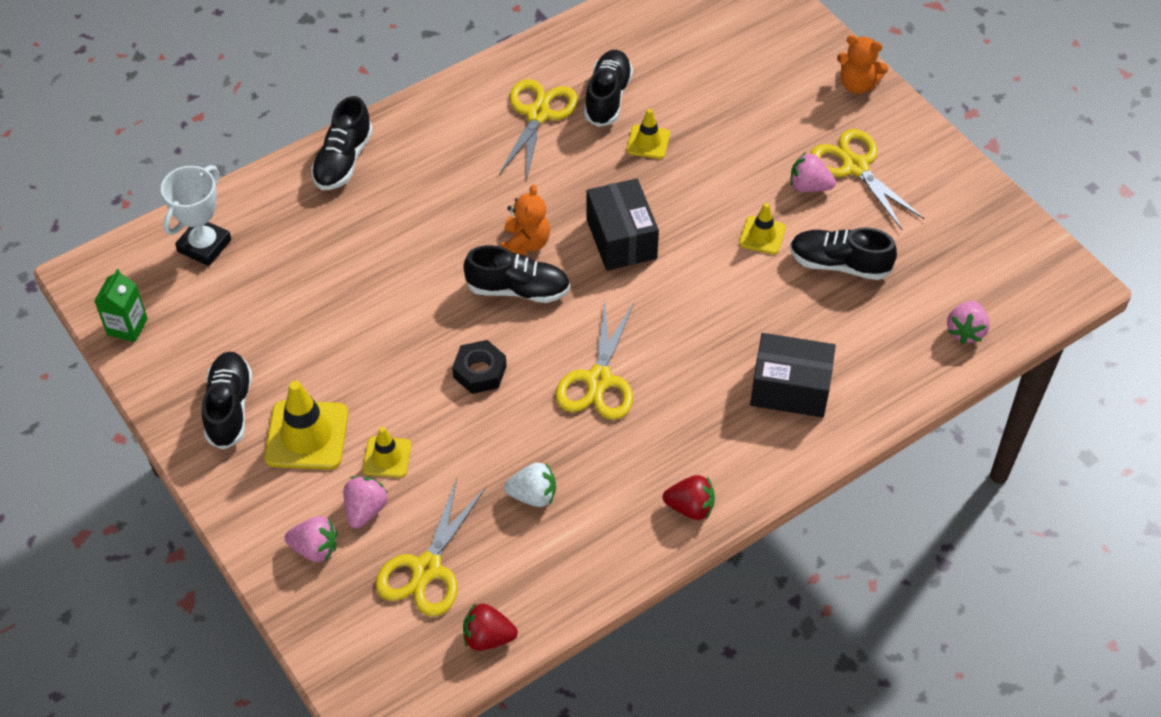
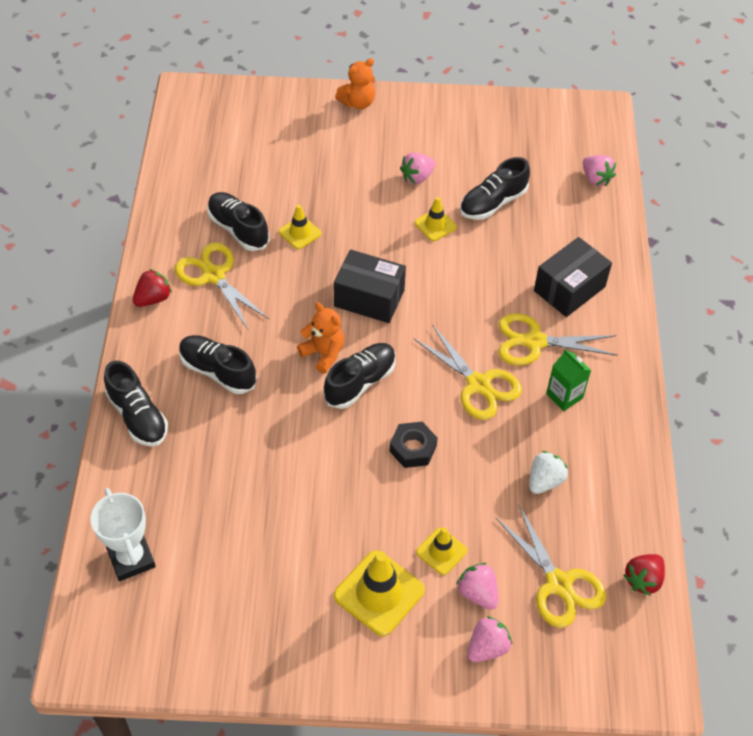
camera: 55 degrees left, 0 degrees up
(127, 327) = (162, 662): green carton -> green carton (564, 396)
(229, 408) = (309, 632): black shoe -> black shoe (218, 371)
(690, 507) = (622, 398): red strawberry -> red strawberry (153, 298)
(855, 167) = (423, 146): yellow scissors -> yellow scissors (534, 342)

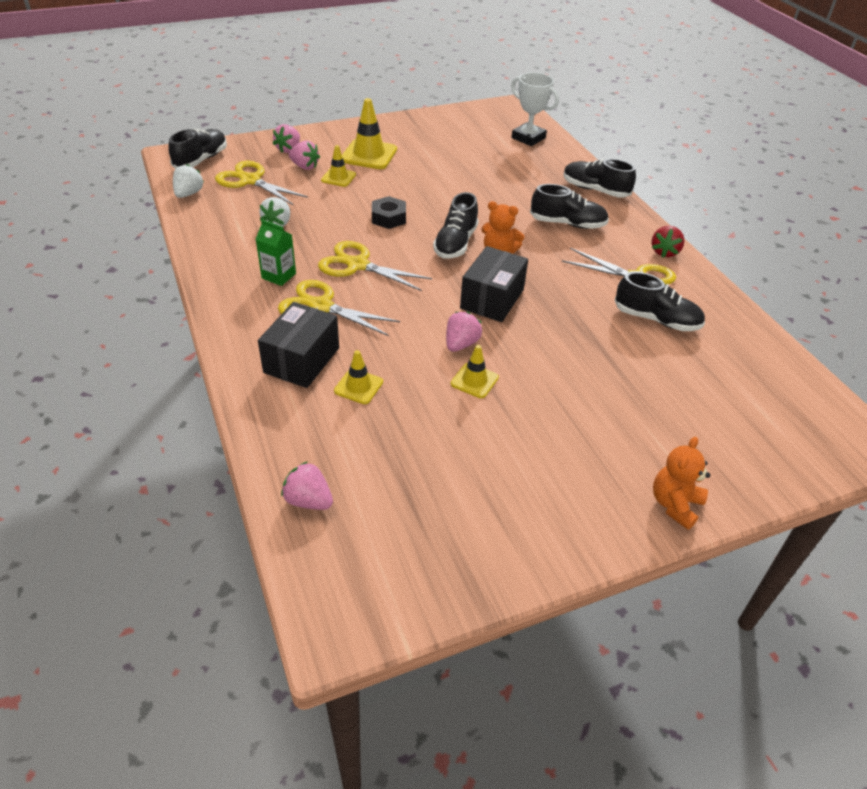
camera: 155 degrees right, 10 degrees down
(300, 233) = (599, 333): yellow traffic cone -> yellow traffic cone (358, 386)
(369, 298) = (492, 299): black box -> black box turned 60 degrees counterclockwise
(417, 177) = (529, 427): pink strawberry -> pink strawberry (461, 344)
(493, 203) = (425, 425): black shoe -> black shoe (201, 160)
(534, 342) = (321, 306): yellow scissors -> yellow scissors turned 135 degrees counterclockwise
(643, 580) = (189, 194): red strawberry -> white strawberry

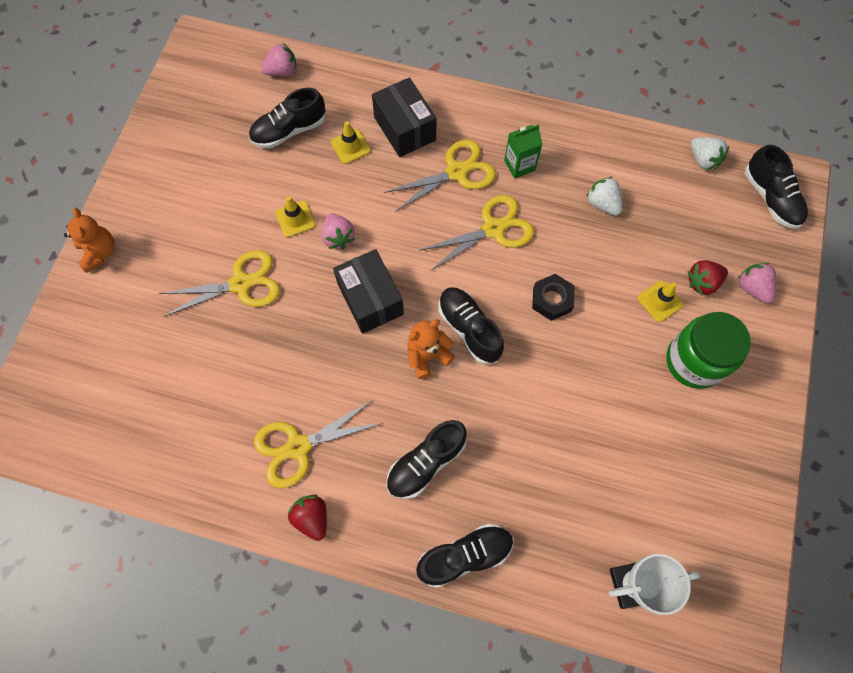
camera: 130 degrees right, 25 degrees up
(250, 180) = (700, 220): yellow scissors -> yellow scissors (241, 284)
(305, 166) = (702, 283): pink strawberry -> red strawberry
(369, 155) = (694, 361): yellow traffic cone -> green jar
(656, 319) = (241, 410): black shoe -> black shoe (289, 130)

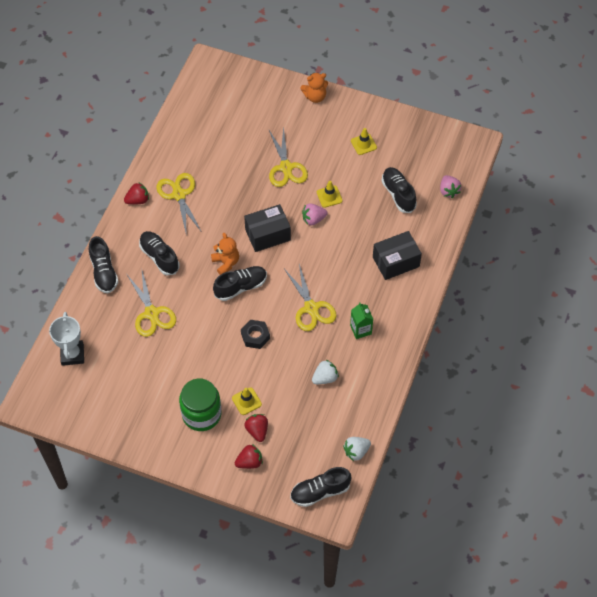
camera: 95 degrees right, 10 degrees down
(350, 146) = (383, 229): yellow traffic cone -> yellow traffic cone (363, 144)
(456, 172) = (358, 290): yellow scissors -> yellow scissors (151, 313)
(752, 288) = (249, 462): pink strawberry -> red strawberry

